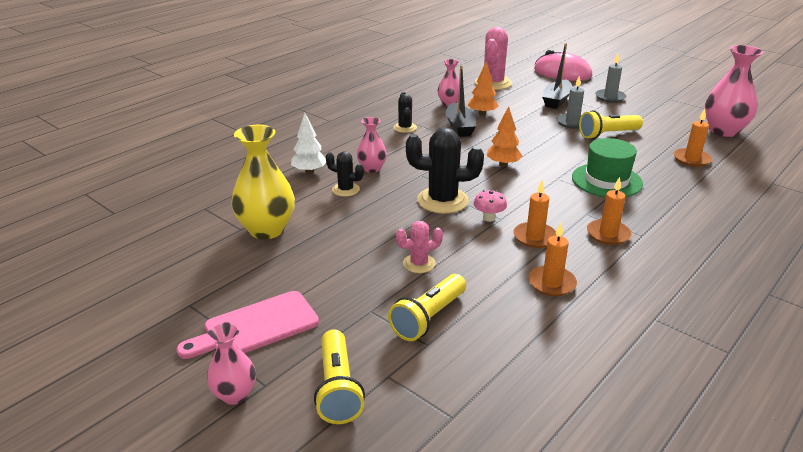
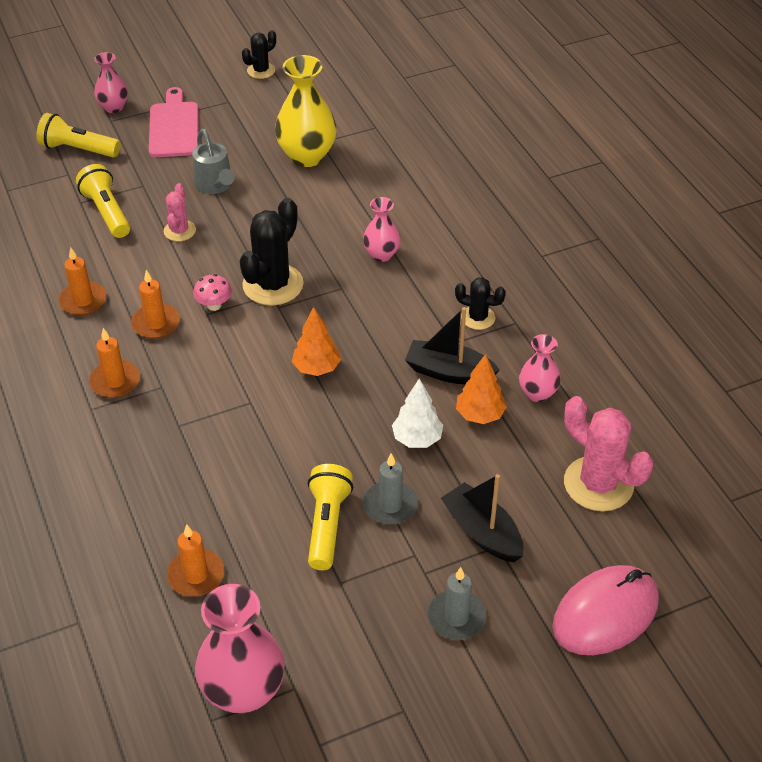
camera: 115 degrees right, 15 degrees up
(309, 171) = (406, 207): white tree -> white tree (417, 439)
(341, 265) = (215, 185): none -> grey watering can
(345, 190) = (347, 222): black cactus -> black cactus (261, 71)
(606, 180) = (212, 445): green hat -> none

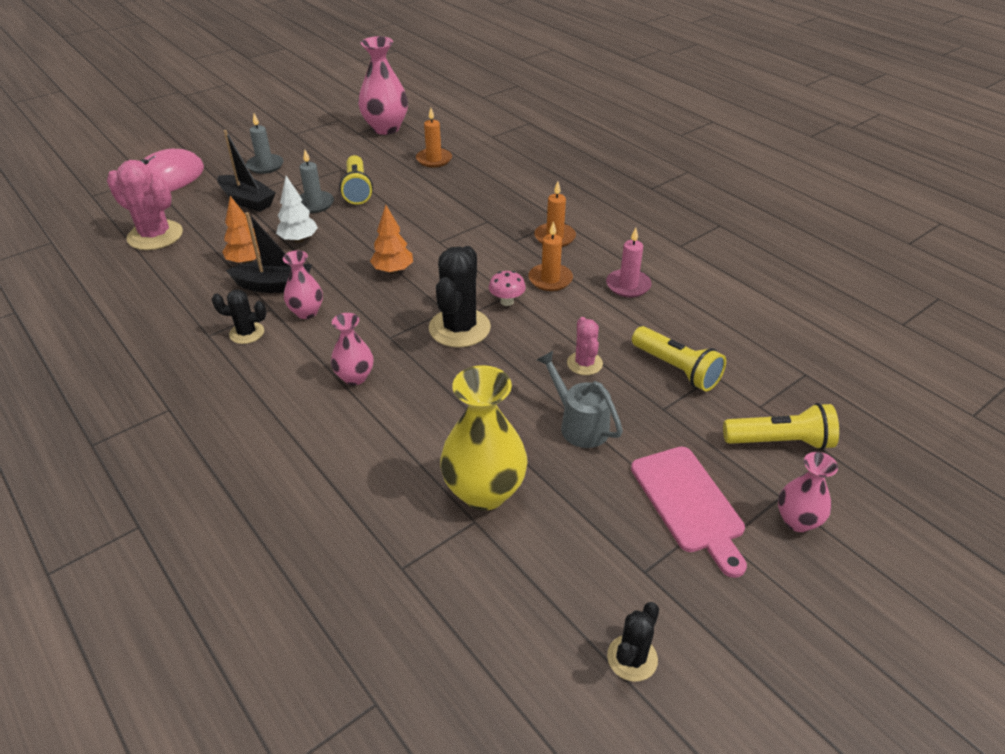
camera: 165 degrees right, 5 degrees down
(83, 301) = (628, 285): orange candle -> pink candle
(537, 393) = (195, 283): pink vase -> pink vase (306, 312)

